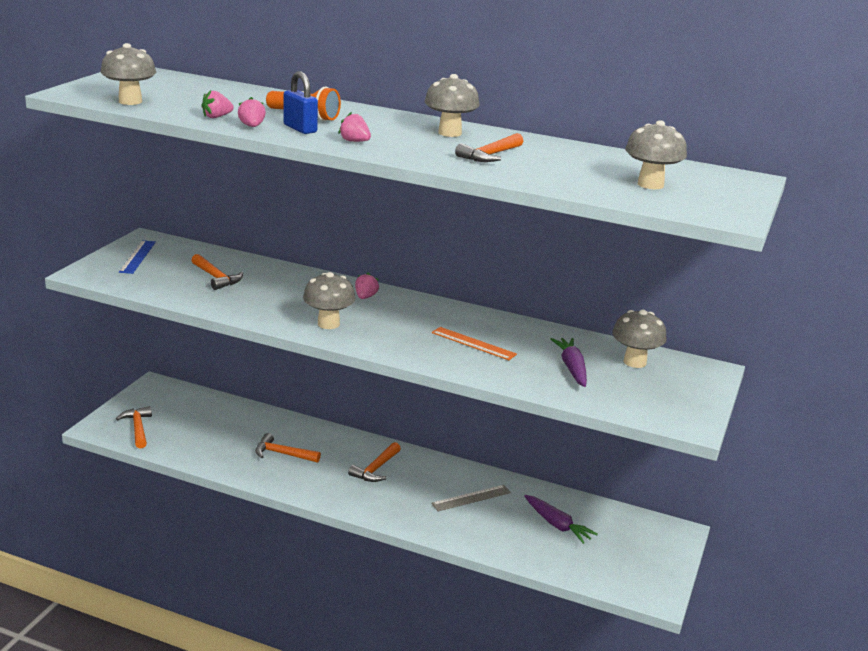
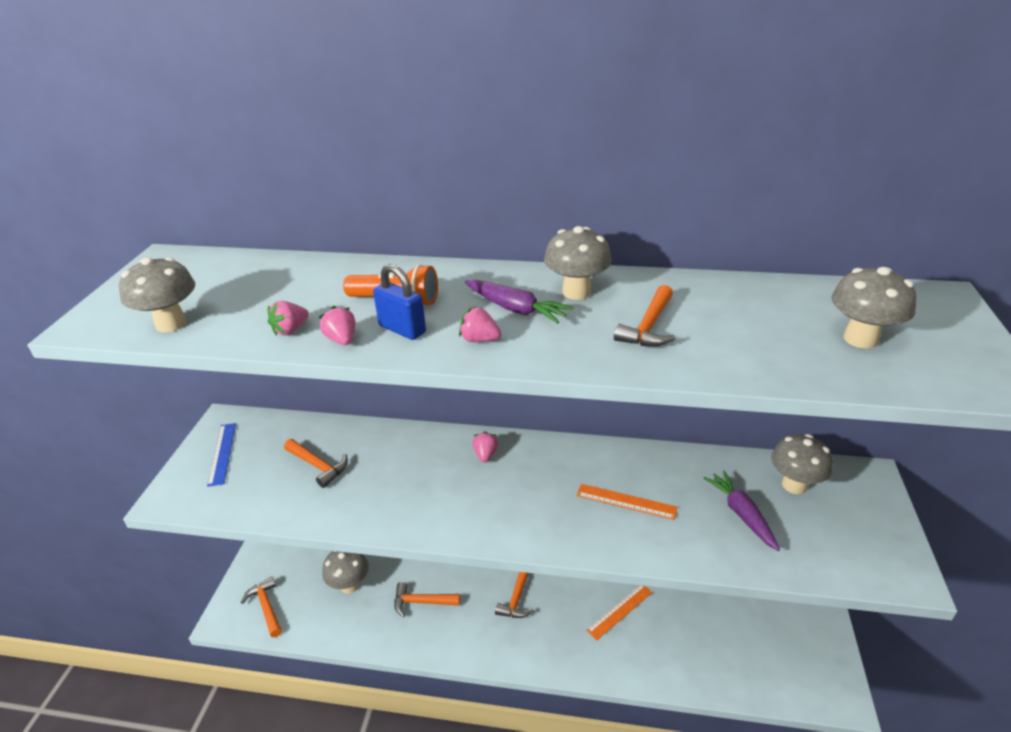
camera: 10 degrees left, 10 degrees up
(328, 324) = (465, 512): grey mushroom -> grey mushroom (349, 585)
(471, 498) = (620, 611): grey ruler -> orange ruler
(557, 525) = (711, 624): purple carrot -> purple carrot (515, 309)

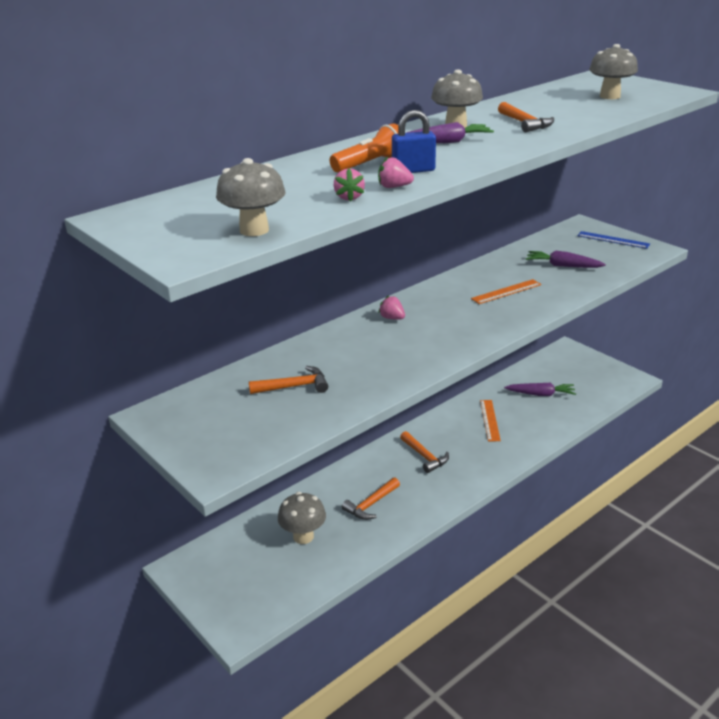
camera: 50 degrees left, 5 degrees down
(222, 453) = (198, 428): blue ruler -> blue ruler (613, 240)
(266, 607) = (260, 597): orange hammer -> none
(479, 340) = (465, 157): pink strawberry -> none
(709, 626) = (540, 394): none -> purple carrot
(794, 485) = (561, 243): grey mushroom -> none

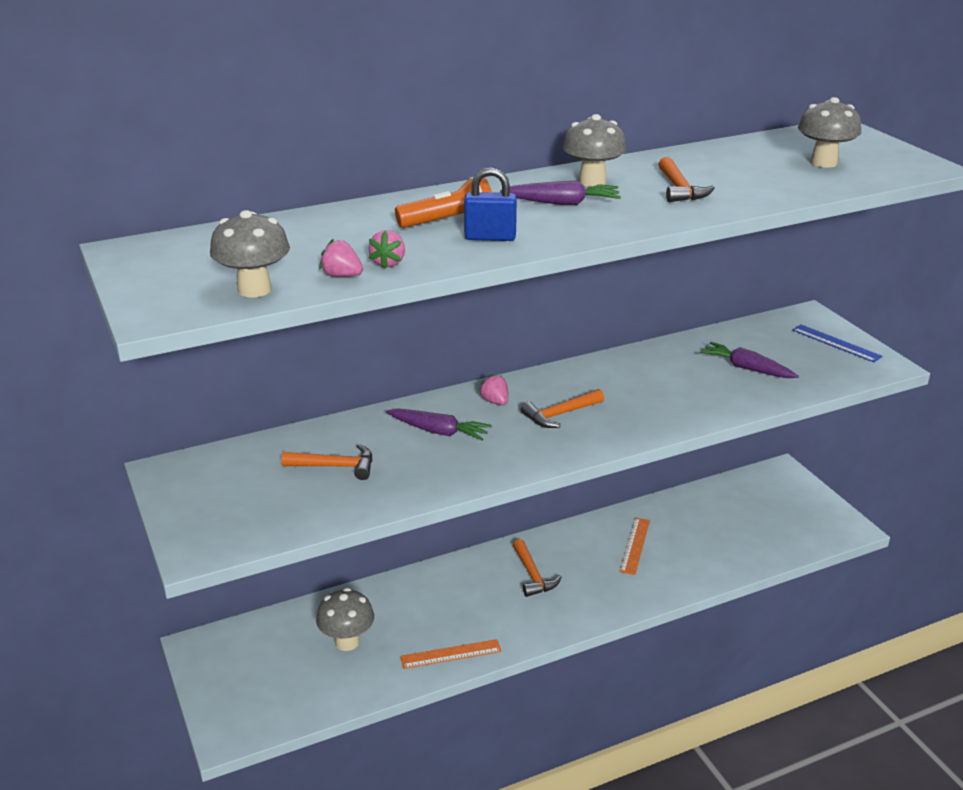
camera: 15 degrees right, 0 degrees up
(371, 504) = (441, 621): orange hammer -> orange hammer (560, 414)
(394, 187) = (449, 256): pink strawberry -> pink strawberry (342, 276)
(506, 292) = (654, 391): orange ruler -> orange ruler (451, 654)
(540, 394) = (716, 525): purple carrot -> purple carrot (438, 431)

